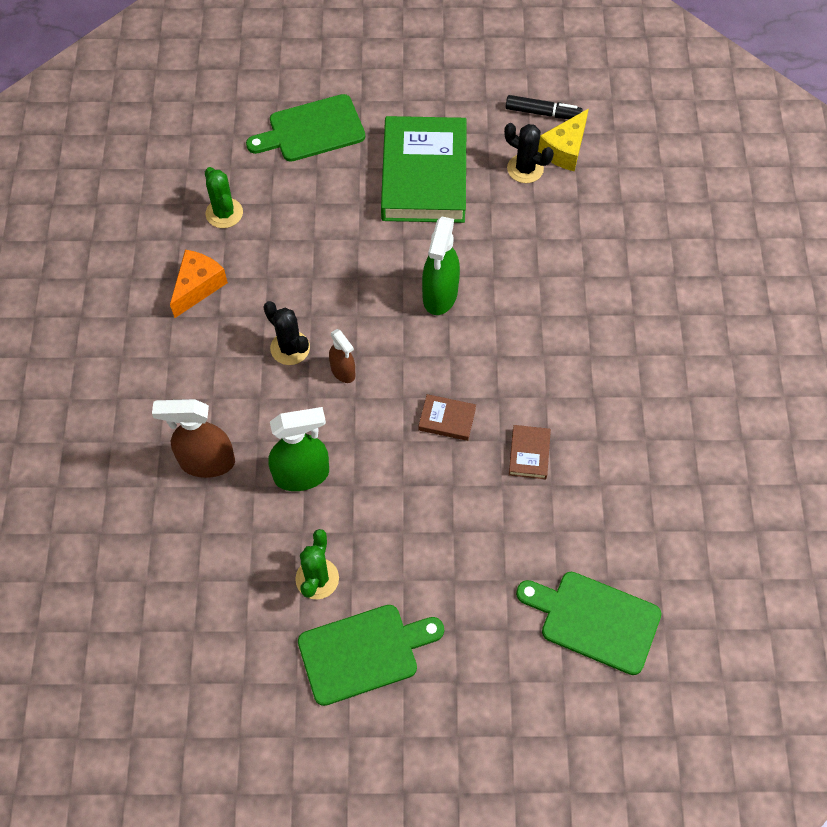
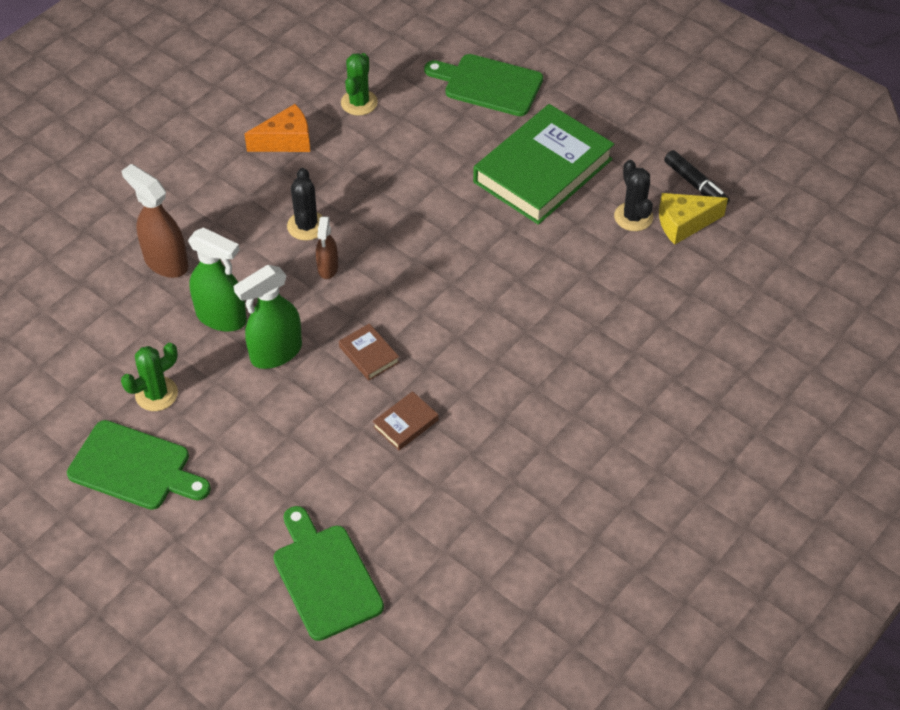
camera: 40 degrees right, 10 degrees down
(440, 295) = (460, 264): green spray bottle -> green spray bottle (275, 353)

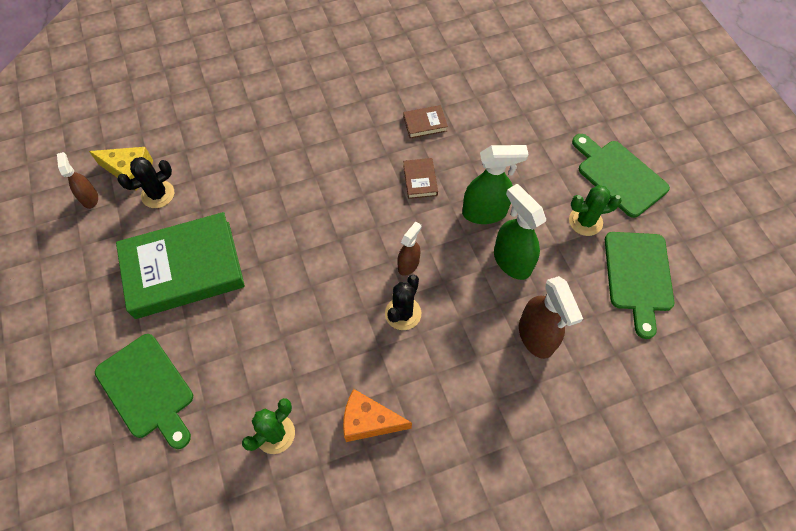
camera: 150 degrees left, 10 degrees up
(325, 577) = (524, 62): green cutting board -> green cutting board (638, 276)
(633, 217) = (158, 194): black cactus -> black cactus turned 45 degrees clockwise
(695, 184) = (90, 198): black marker -> brown spray bottle

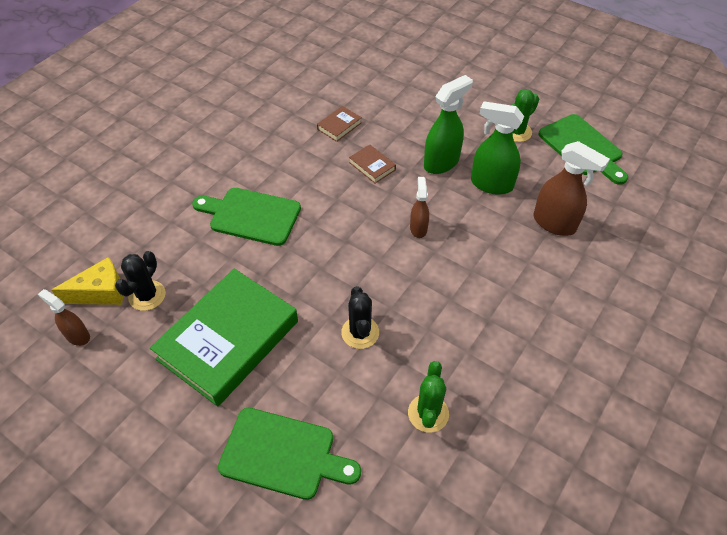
camera: 35 degrees left, 10 degrees down
(369, 421) = (492, 355): orange cheese -> none
(403, 313) = (446, 264): black cactus -> black cactus (360, 332)
(619, 175) = (511, 92): green cutting board -> green cutting board (251, 215)

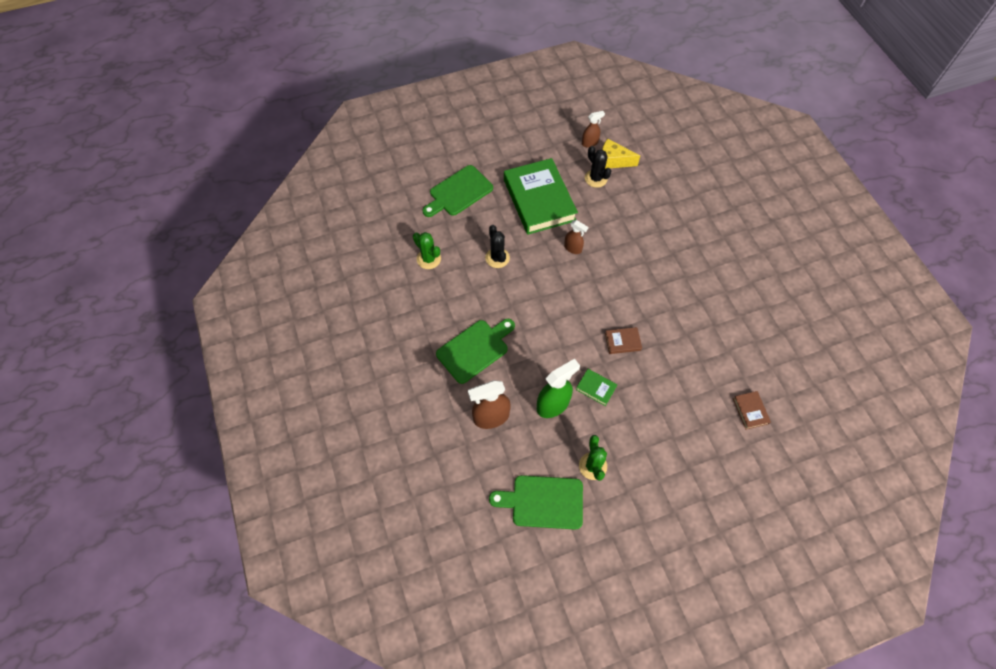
camera: 125 degrees right, 10 degrees up
(101, 292) = (613, 161): yellow cheese -> yellow cheese turned 90 degrees clockwise
(251, 215) = (623, 250): green cutting board -> green cutting board (475, 349)
(339, 126) = (679, 346): brown book -> brown book (750, 411)
(360, 332) = (497, 258): black cactus -> black cactus turned 45 degrees clockwise
(418, 228) = (547, 333): brown spray bottle -> brown spray bottle (573, 248)
(441, 163) = (596, 388): green spray bottle -> green book

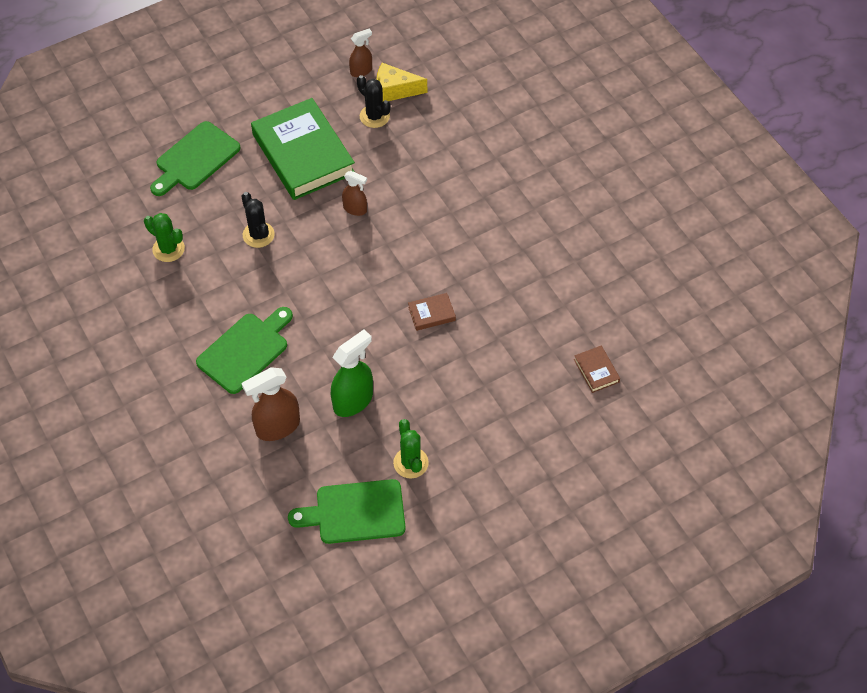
camera: 10 degrees left, 5 degrees down
(596, 388) = (404, 373): green book -> none

